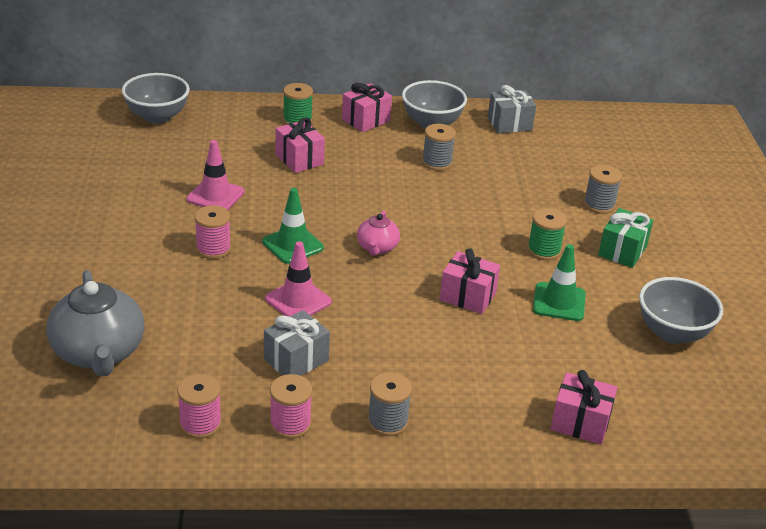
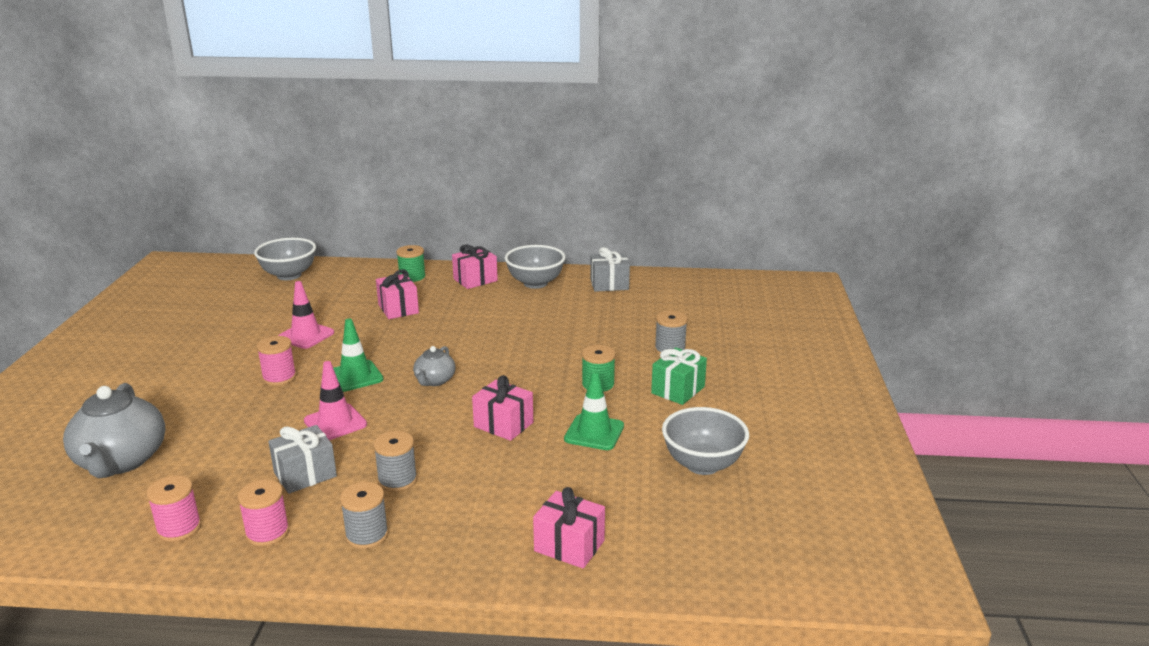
camera: 10 degrees right, 10 degrees down
(377, 247) = (434, 381): pink teapot -> grey teapot
(437, 162) = (526, 313): grey spool -> grey spool (397, 480)

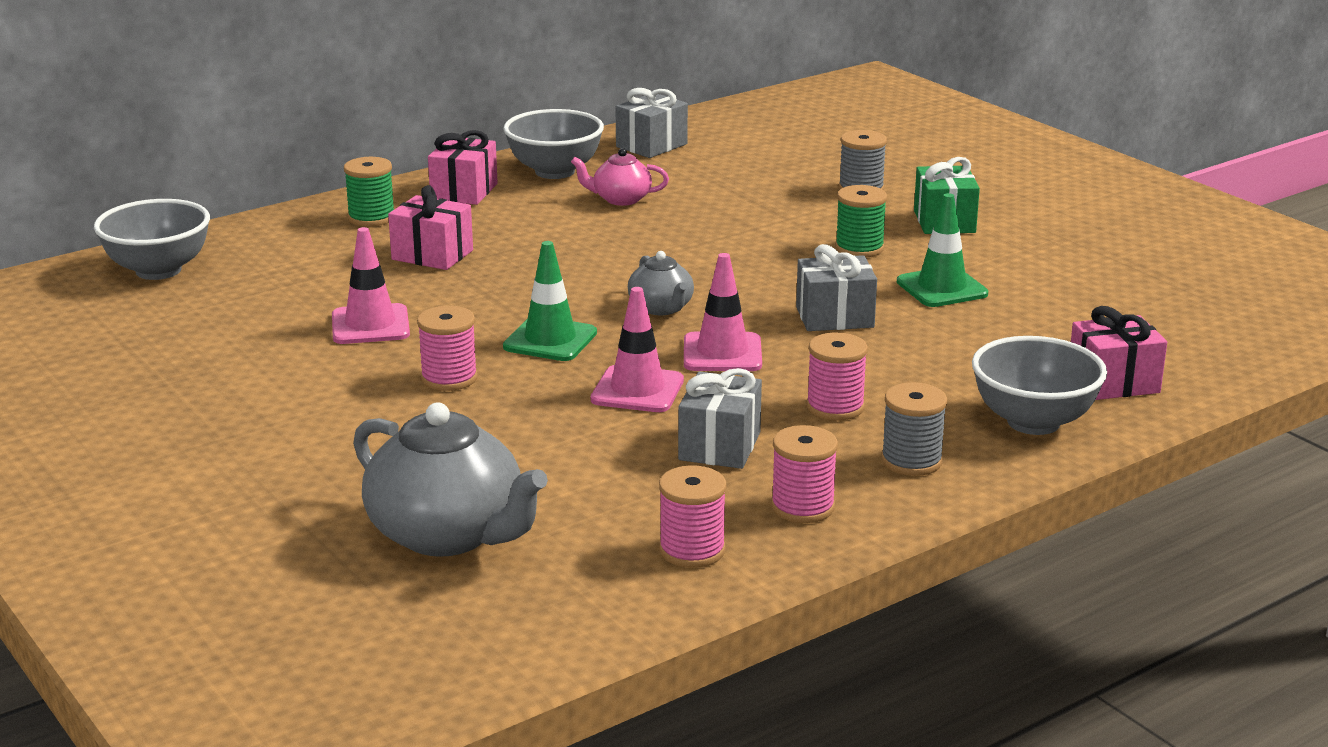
camera: 40 degrees left, 0 degrees up
(397, 480) = (835, 407): grey spool -> pink spool
(410, 420) = (722, 353): none -> pink traffic cone
(503, 424) = (834, 317): pink gift -> grey gift
(535, 310) = (620, 199): none -> pink teapot
(702, 464) = (1095, 274): grey bowl -> grey bowl (1033, 422)

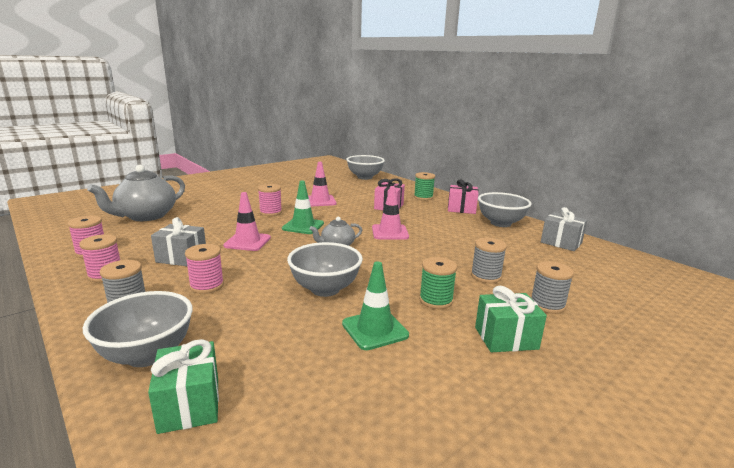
camera: 85 degrees right, 5 degrees down
(620, 199) = (474, 236): pink teapot -> none
(722, 353) = (282, 259): pink traffic cone -> pink traffic cone (390, 232)
(780, 211) = (486, 276): none -> grey spool
(834, 317) = (325, 289): grey gift -> grey bowl
(1113, 383) = (189, 404): pink gift -> green gift

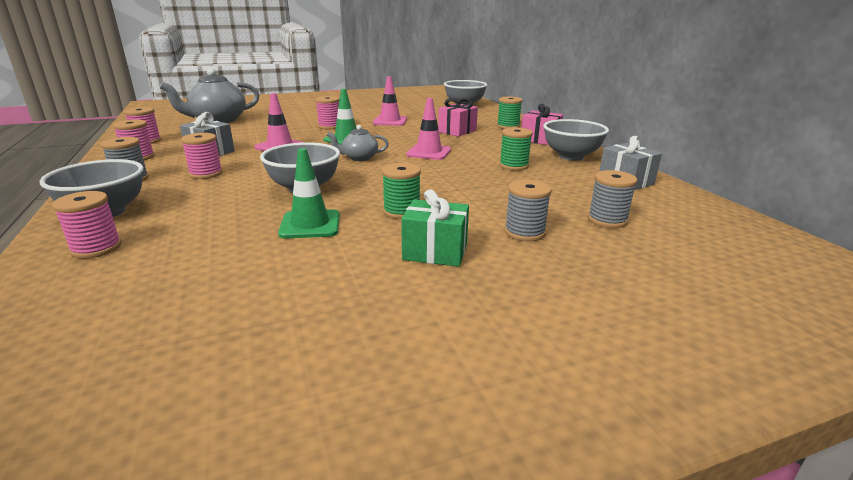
camera: 20 degrees right, 5 degrees up
(189, 404) = (96, 248): green gift -> pink spool
(470, 238) = (513, 166): none -> green spool
(486, 276) = (485, 199): grey spool -> grey spool (607, 220)

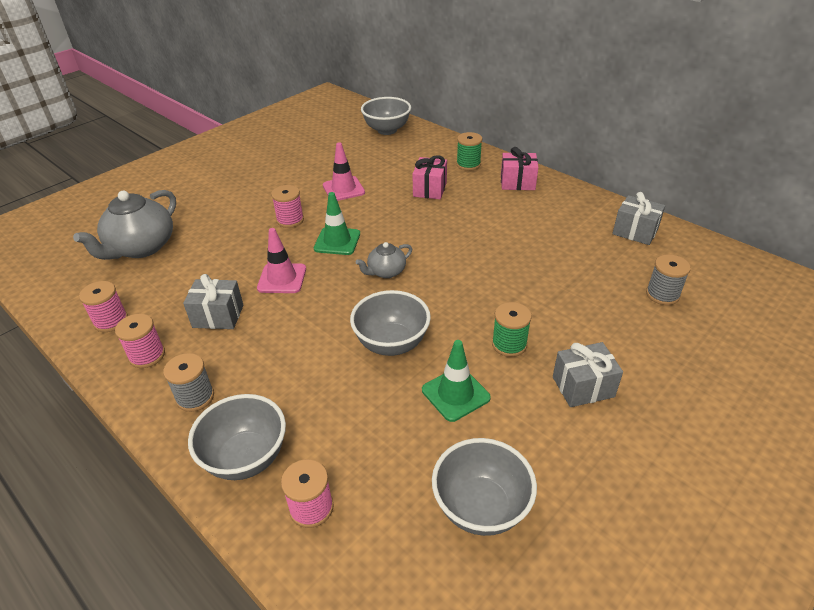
camera: 25 degrees left, 15 degrees up
(206, 174) = (265, 356): pink spool -> none
(429, 152) = (441, 239): pink traffic cone -> none
(435, 252) = (583, 387): green gift -> grey gift
(513, 166) = (533, 237): green spool -> none
(524, 232) = (621, 335): grey spool -> none
(571, 156) = (565, 205): grey bowl -> grey bowl (481, 507)

